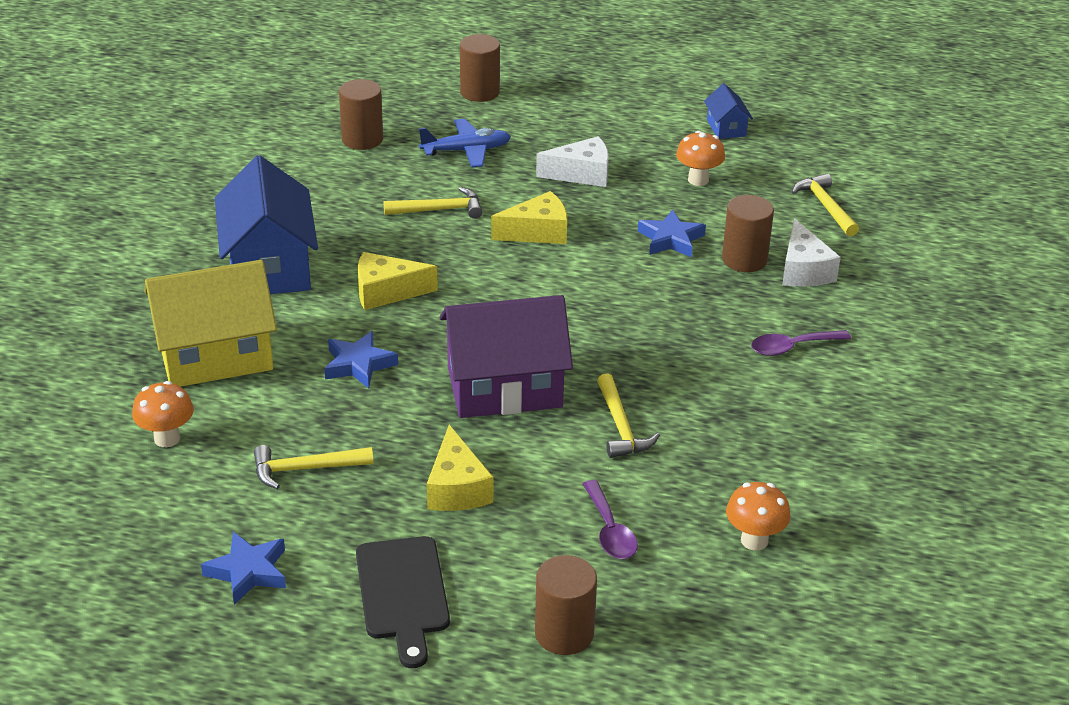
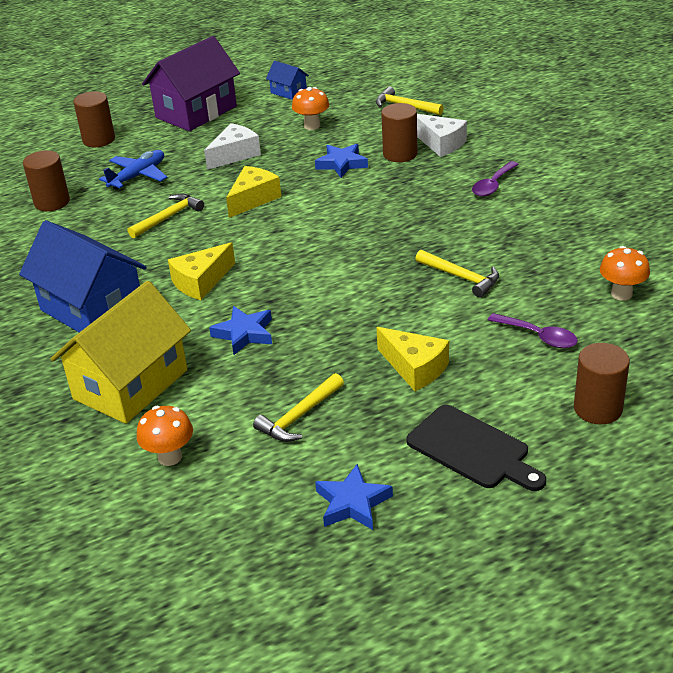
camera: 35 degrees left, 0 degrees up
(504, 387) = (360, 295): purple house -> purple house (196, 112)

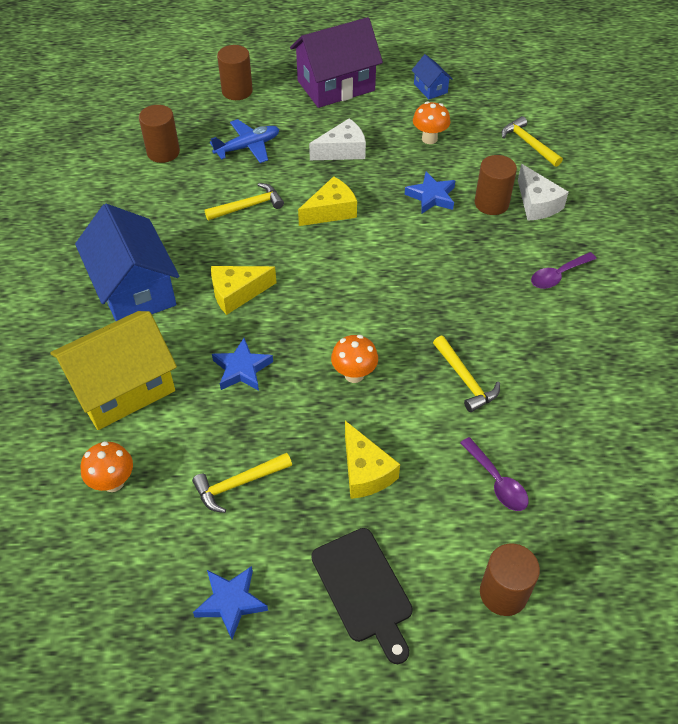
camera: 20 degrees right, 15 degrees up
(621, 294) = (605, 462): orange mushroom -> orange mushroom (354, 374)

